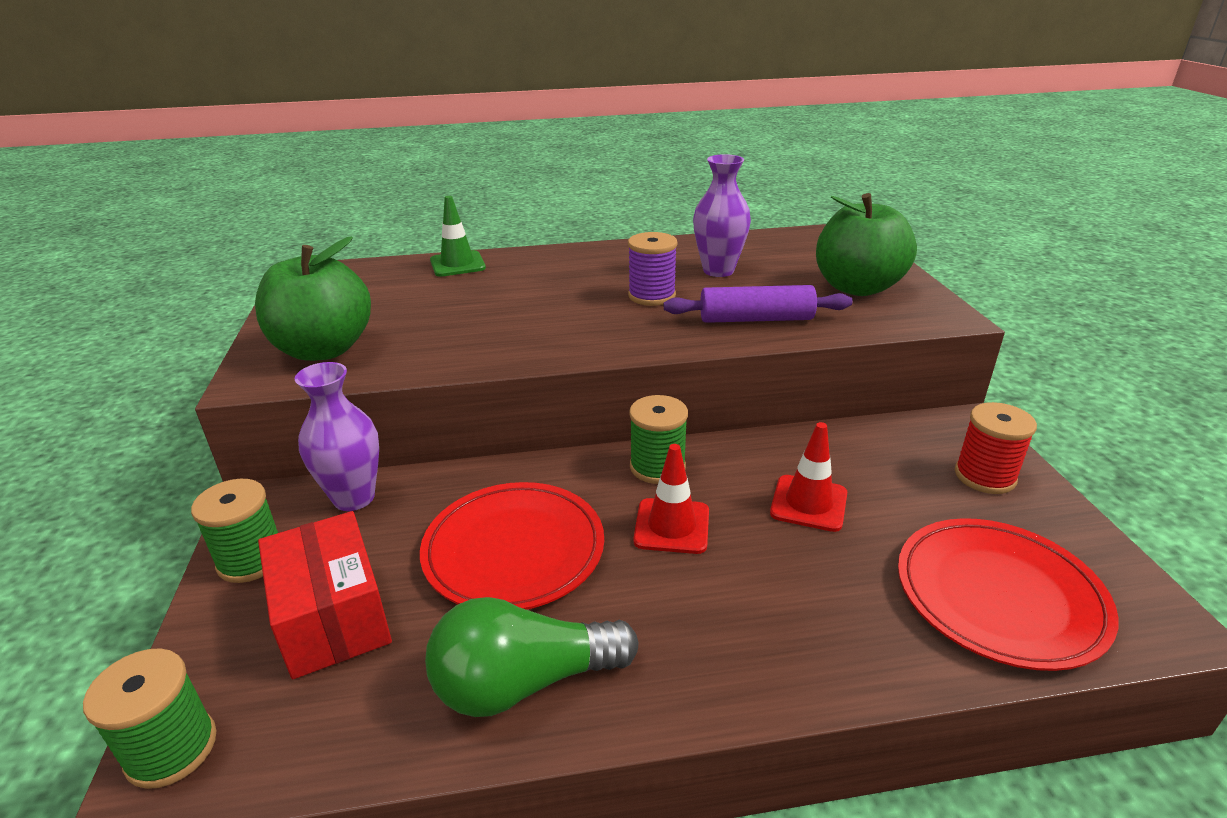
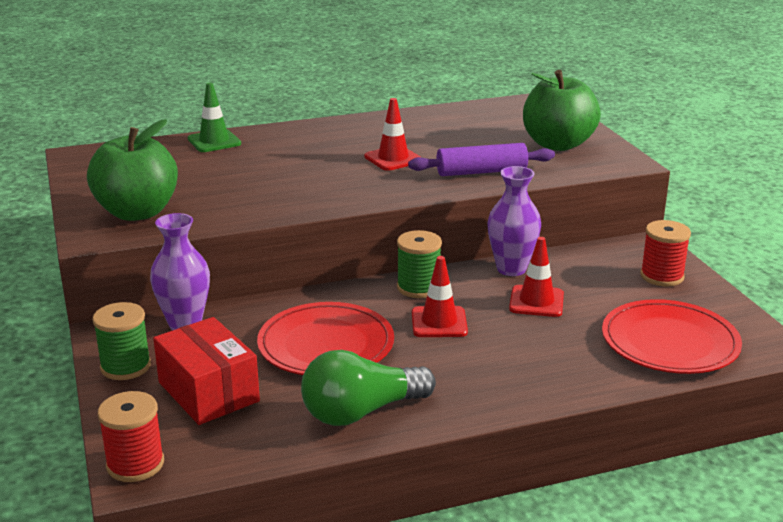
camera: 10 degrees left, 5 degrees down
(171, 749) = (135, 464): green spool -> red spool
(651, 296) = (393, 159): purple spool -> red traffic cone
(718, 270) = (443, 136): purple vase -> purple vase (511, 269)

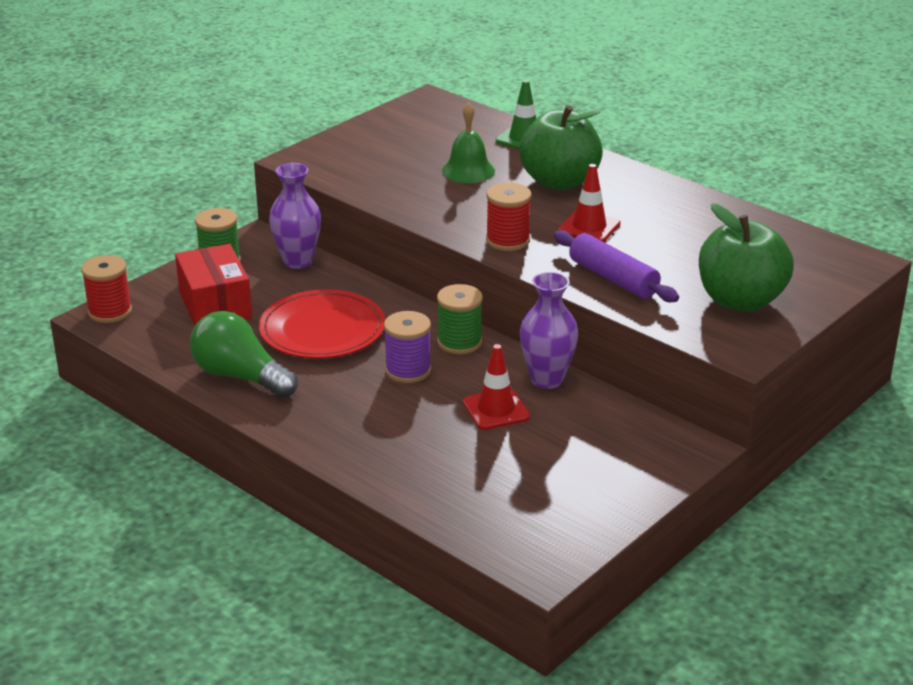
camera: 60 degrees right, 5 degrees up
(137, 212) = (353, 160): green apple -> green apple (559, 182)
(208, 392) = (215, 305): red box -> red box turned 45 degrees counterclockwise
(235, 174) = (468, 170): none -> green bell
(439, 322) = (408, 370): red traffic cone -> purple spool
(662, 276) = (626, 470): red spool -> red spool (508, 240)
(669, 342) = (490, 503): red plate -> none

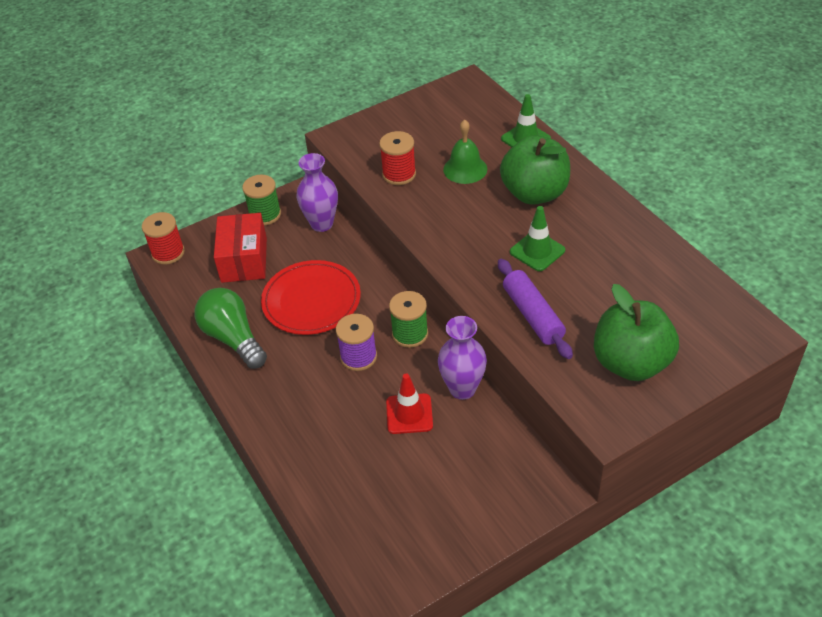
camera: 20 degrees right, 15 degrees up
(508, 240) = (464, 255): red spool -> red spool (399, 174)
(589, 227) = (537, 251): red traffic cone -> green traffic cone

